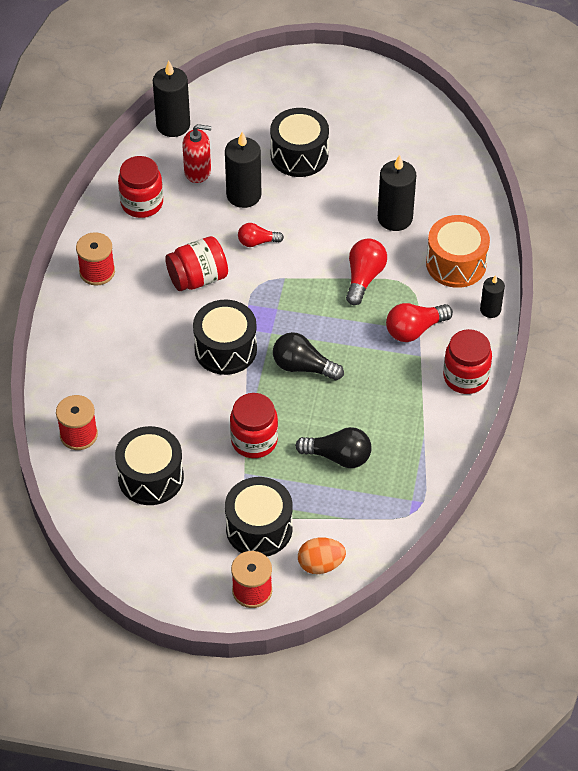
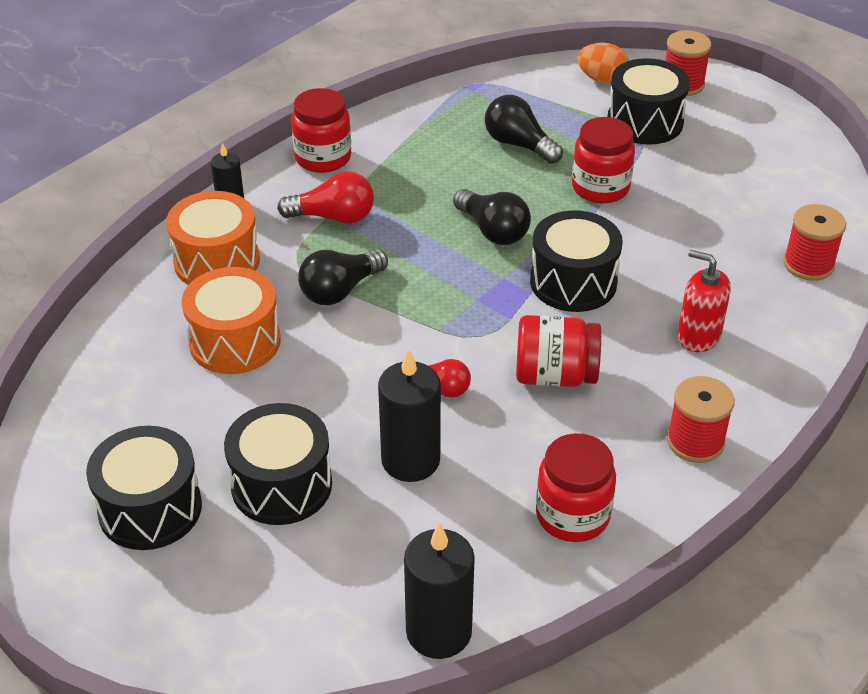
camera: 150 degrees left, 10 degrees down
(151, 477) = (739, 198): black drum -> black drum (150, 508)
(197, 171) = (453, 528): red soap dispenser -> red soap dispenser (698, 336)
(364, 278) = (340, 290): red light bulb -> black light bulb
(395, 218) = (235, 341): black candle -> orange drum

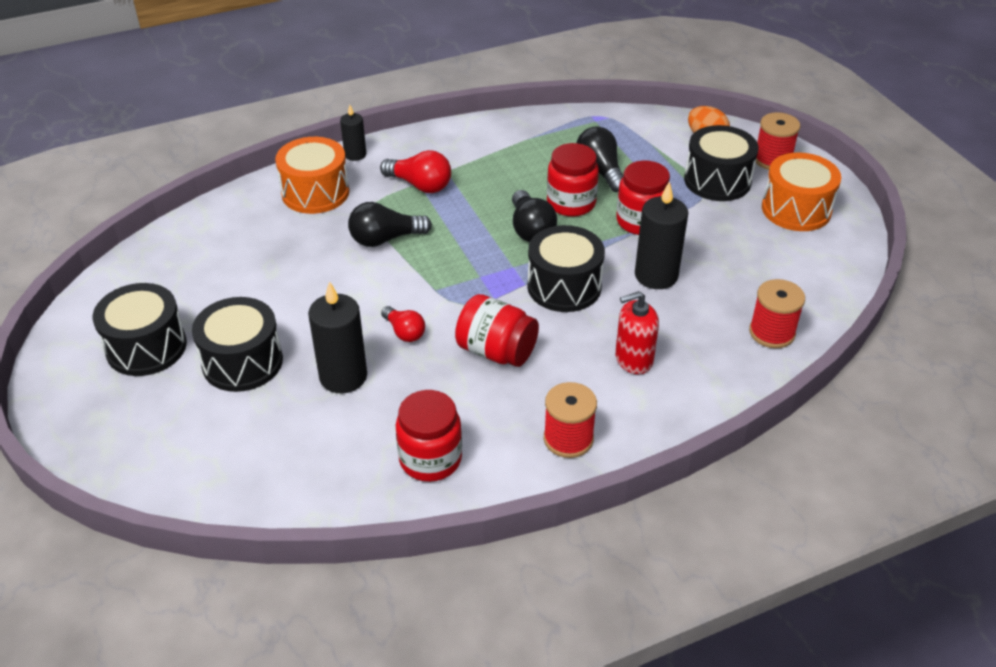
camera: 25 degrees right, 0 degrees up
(235, 341) = (286, 252): orange drum -> orange drum (796, 209)
(323, 158) = (444, 140): red jar -> red jar (571, 203)
(438, 631) = (271, 505): black candle -> black candle (656, 275)
(698, 336) = (633, 359): red soap dispenser -> red soap dispenser turned 75 degrees counterclockwise

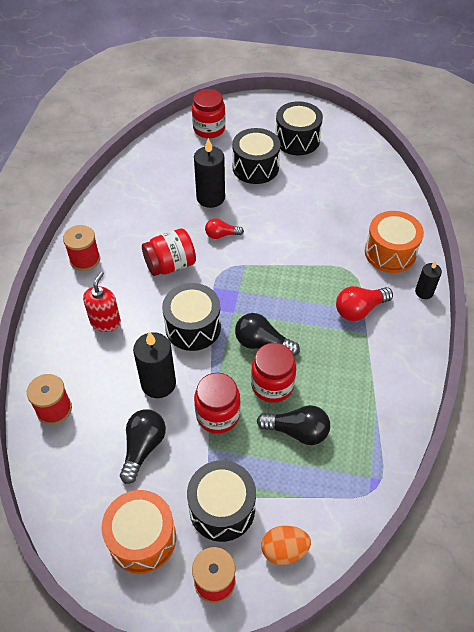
camera: 125 degrees right, 10 degrees up
(385, 239) = (312, 264): black light bulb -> black light bulb (143, 448)
(430, 459) = (127, 204): red jar -> red jar (209, 129)

